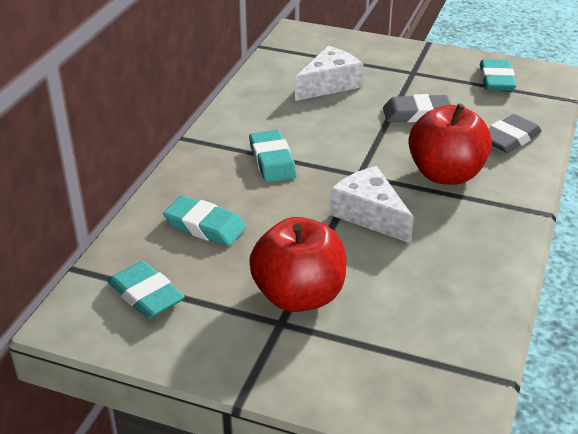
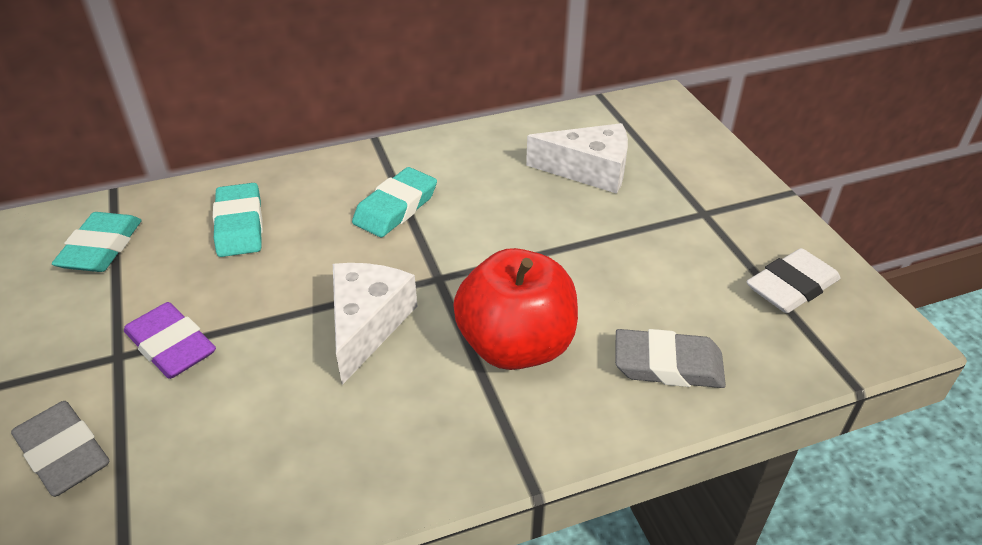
camera: 50 degrees right, 5 degrees up
(299, 296) = (171, 346): red apple -> purple eraser
(416, 114) = (617, 259): grey eraser -> grey eraser (64, 453)
(496, 80) = (791, 287): turquoise eraser -> white eraser

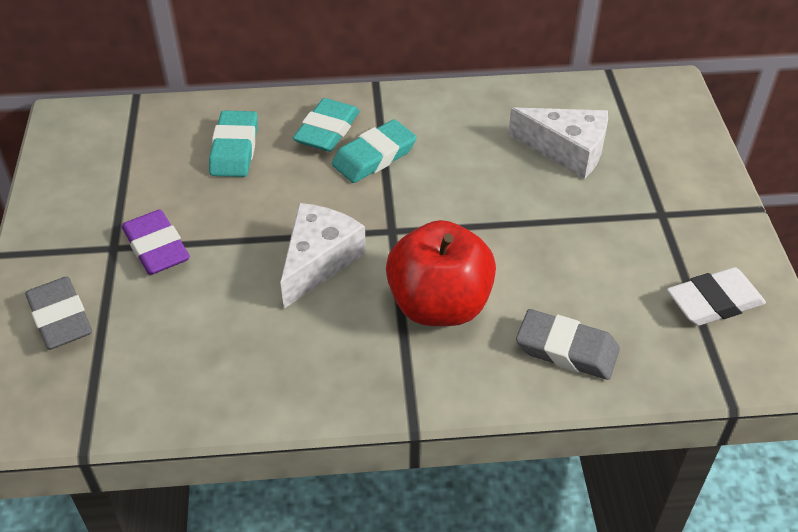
camera: 15 degrees right, 5 degrees up
(101, 248) = (117, 149): turquoise eraser -> turquoise eraser (327, 130)

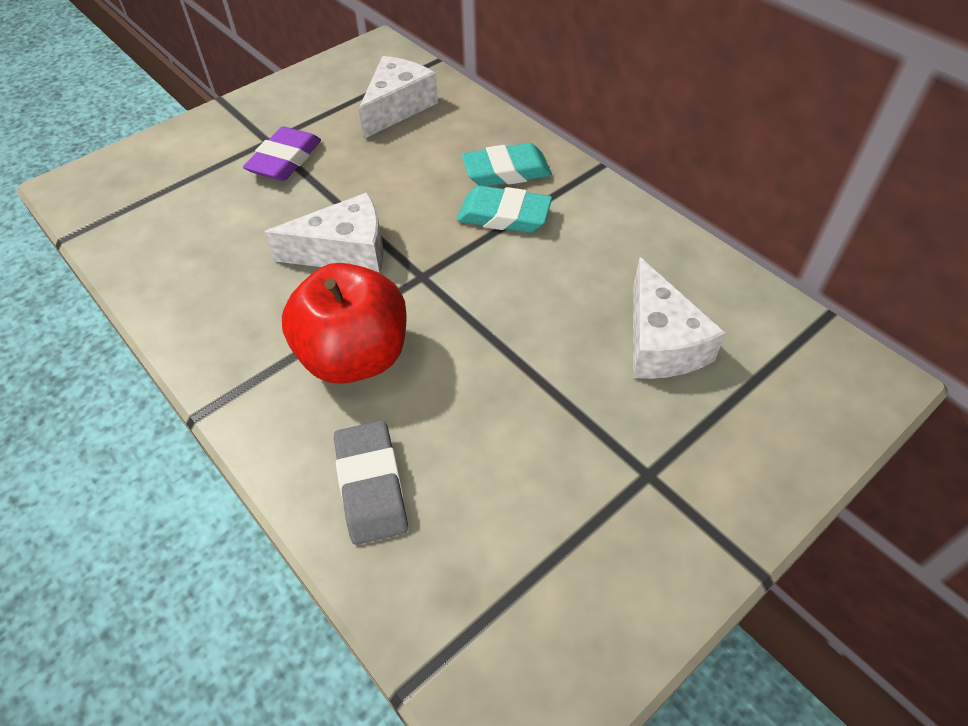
camera: 55 degrees right, 5 degrees up
(60, 318) = (179, 157): grey eraser -> none
(171, 148) = (397, 107): none -> white cheese
(234, 149) = (429, 136): turquoise eraser -> none
(714, 302) = (552, 596): white eraser -> none

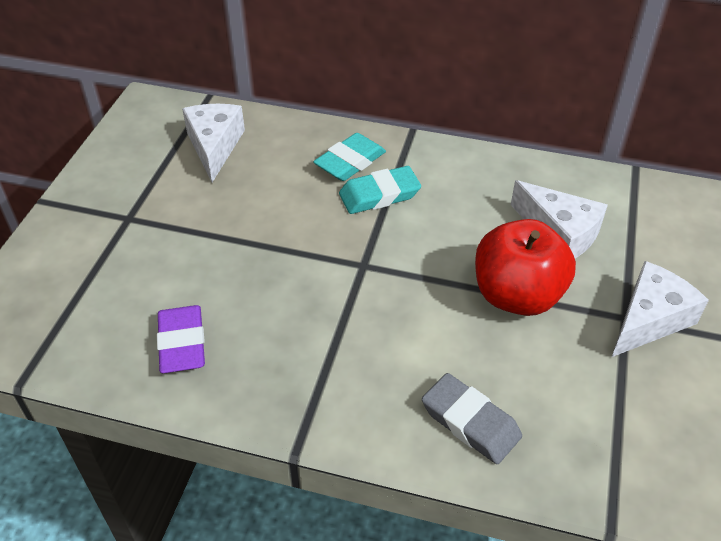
camera: 35 degrees left, 5 degrees down
(285, 160) = (161, 227): purple eraser -> purple eraser (182, 343)
(345, 251) = (287, 275): white cheese -> white cheese (649, 319)
(355, 356) = (372, 345): red apple -> red apple (517, 295)

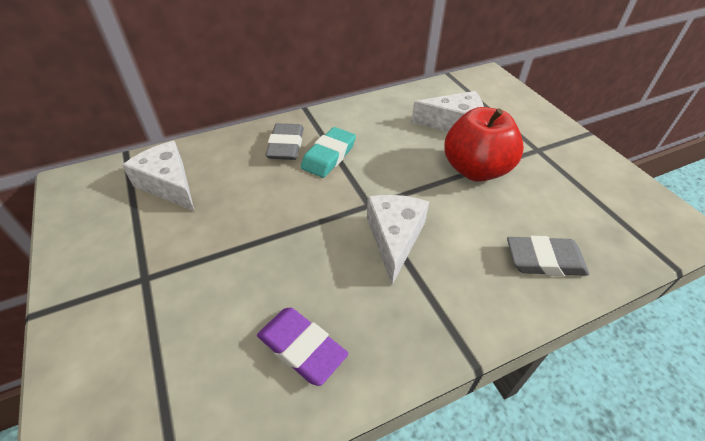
camera: 40 degrees left, 0 degrees up
(350, 162) = (286, 145): turquoise eraser -> grey eraser
(649, 319) = (548, 144): white cheese -> white cheese (394, 238)

